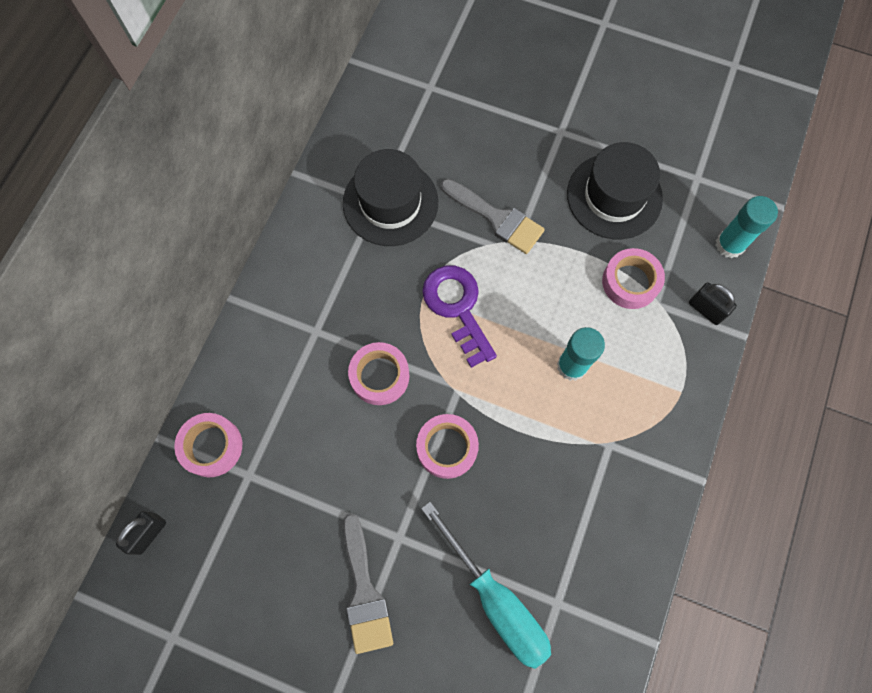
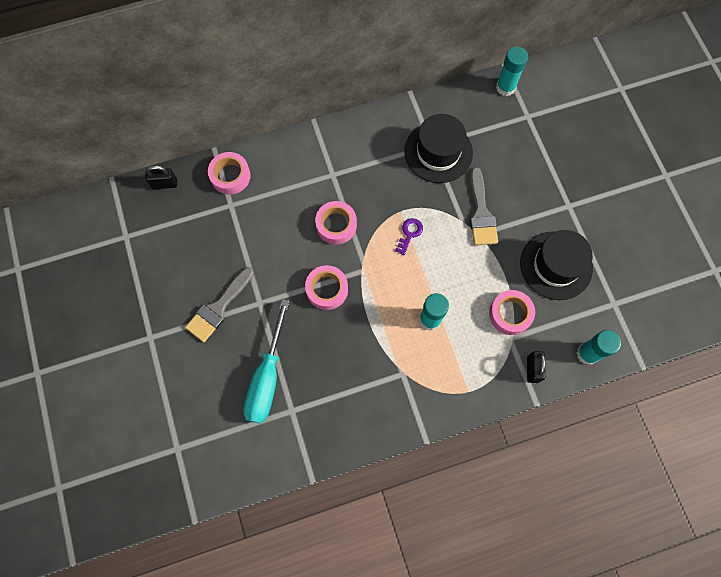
camera: 50 degrees right, 0 degrees up
(378, 80) = (505, 87): none -> turquoise glue stick
(457, 307) = (409, 234): purple key -> purple key, size x0.52

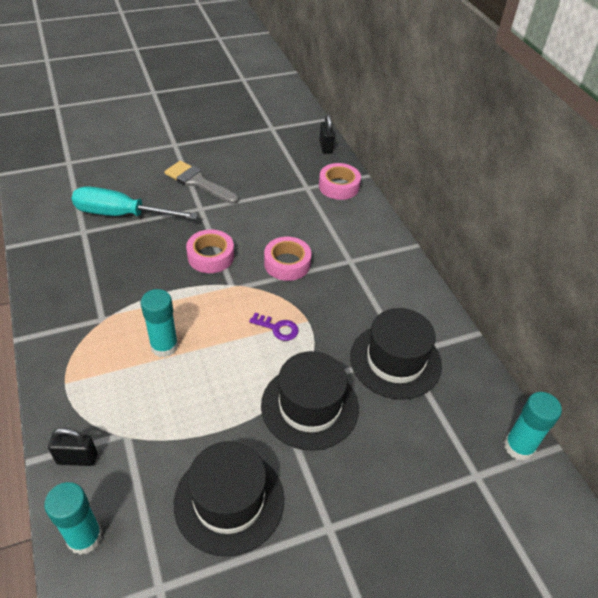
camera: 85 degrees right, 25 degrees down
(481, 213) = (309, 406): grey brush -> black hat
(510, 314) = (160, 435): pink tape -> none

